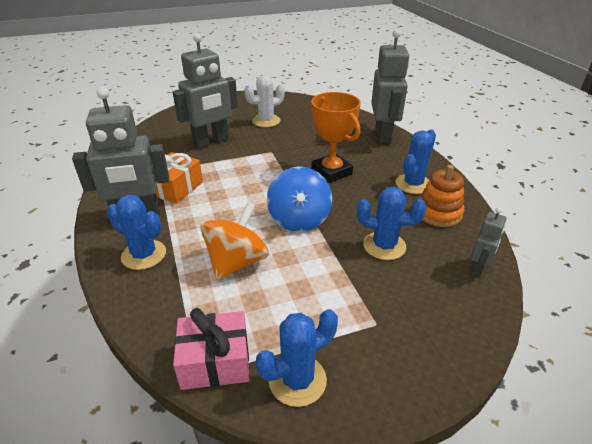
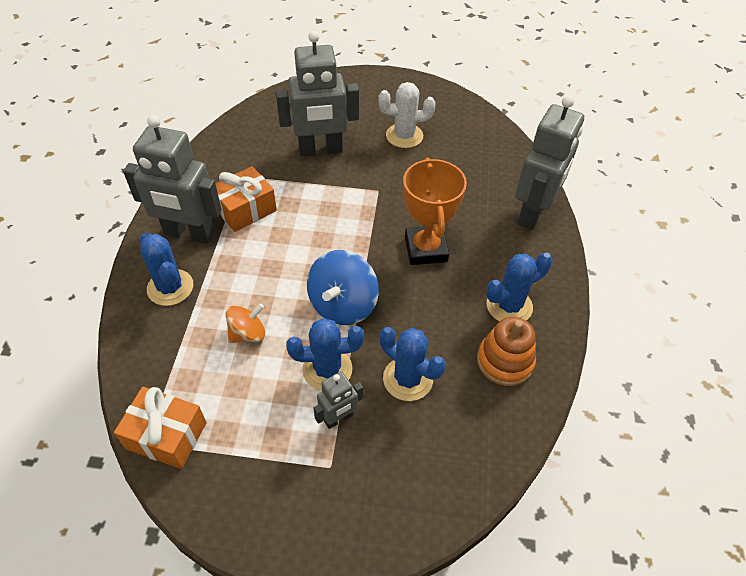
camera: 25 degrees right, 15 degrees up
(215, 362) = (166, 435): pink gift -> orange gift
(236, 262) = (247, 334): orange spinning top -> orange spinning top, size x0.60
(297, 380) = (221, 488): blue cactus -> blue cactus (327, 369)
(478, 268) = (488, 453): grey robot -> grey robot (338, 418)

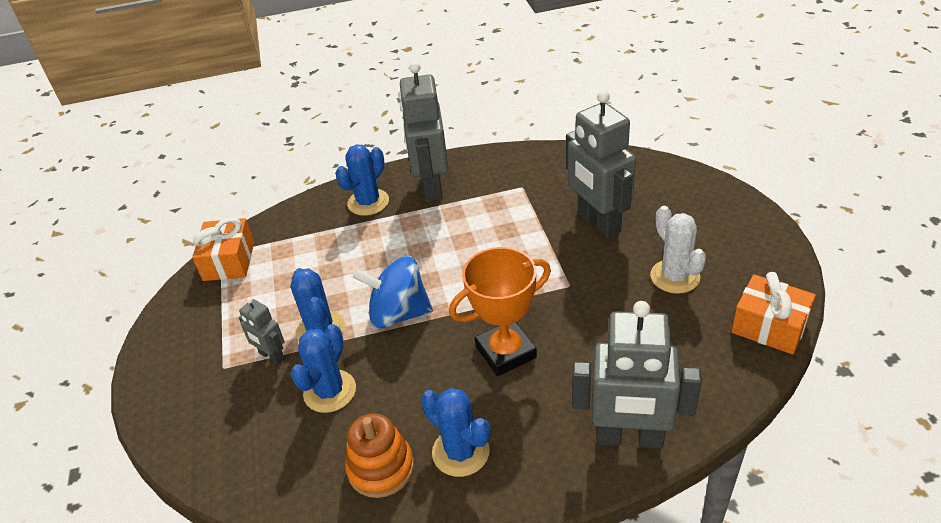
camera: 75 degrees right, 10 degrees down
(245, 209) = (481, 206): orange gift -> orange gift (769, 326)
(247, 334) = (339, 265): orange spinning top -> none

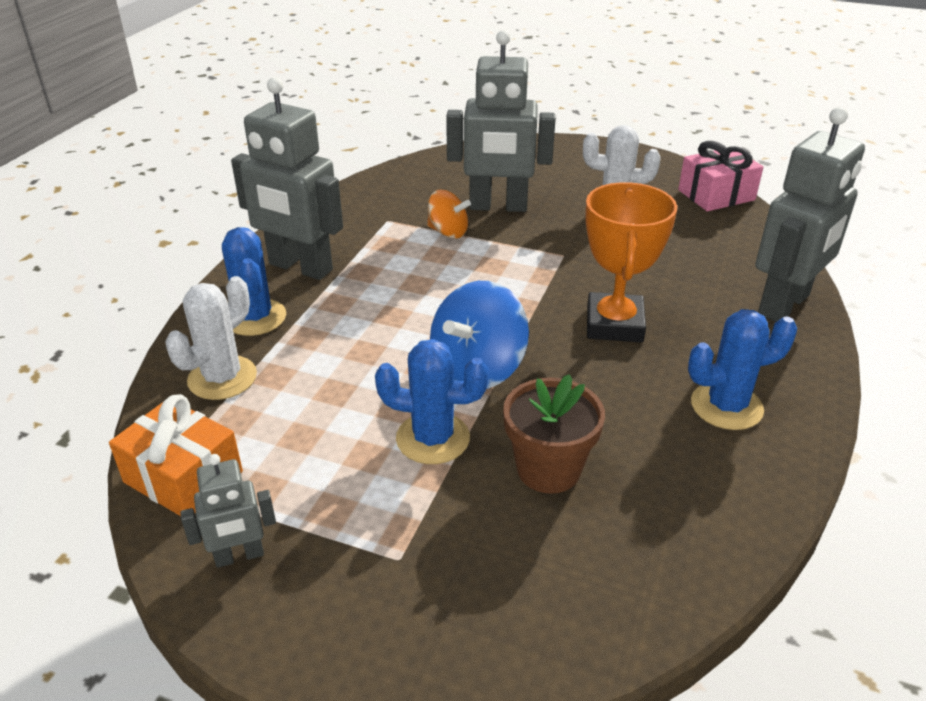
camera: 60 degrees left, 5 degrees down
(271, 356) = (431, 500): grey robot -> grey robot (239, 556)
(308, 225) = (222, 378): none -> white cactus
(330, 391) = (548, 469): blue cactus -> brown flower pot
(381, 468) = (706, 472): orange stacking toy -> none
(537, 219) = (448, 232): none -> orange spinning top
(769, 326) = (716, 195): orange gift -> pink gift

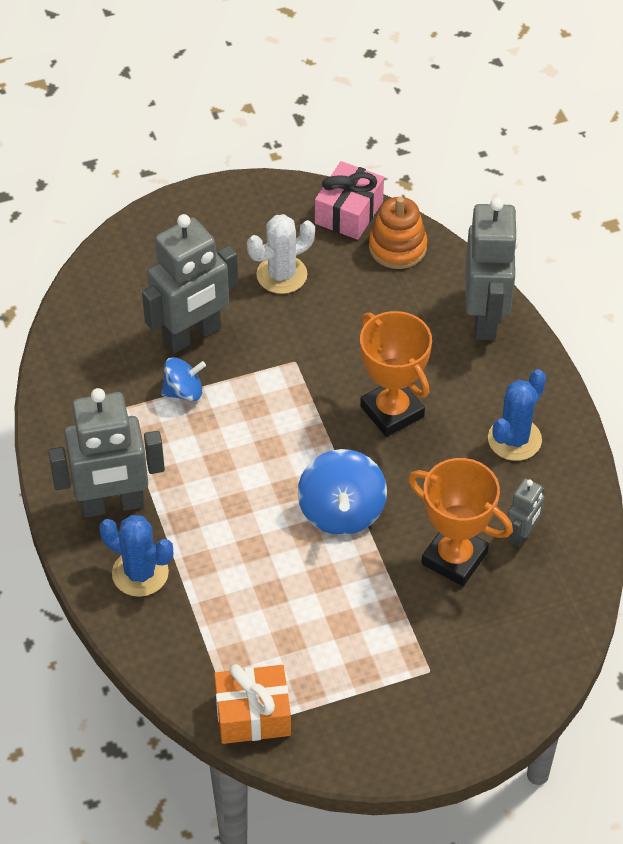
camera: 40 degrees left, 15 degrees up
(222, 378) = (184, 635): white cactus -> none
(239, 556) = (345, 732): grey robot -> grey robot (522, 534)
(433, 438) = (368, 584): blue cactus -> none
(448, 232) = (184, 391): orange spinning top -> blue spinning top
(548, 469) = (454, 558): brown flower pot -> orange trophy
(740, 229) = (397, 247): none -> orange stacking toy

